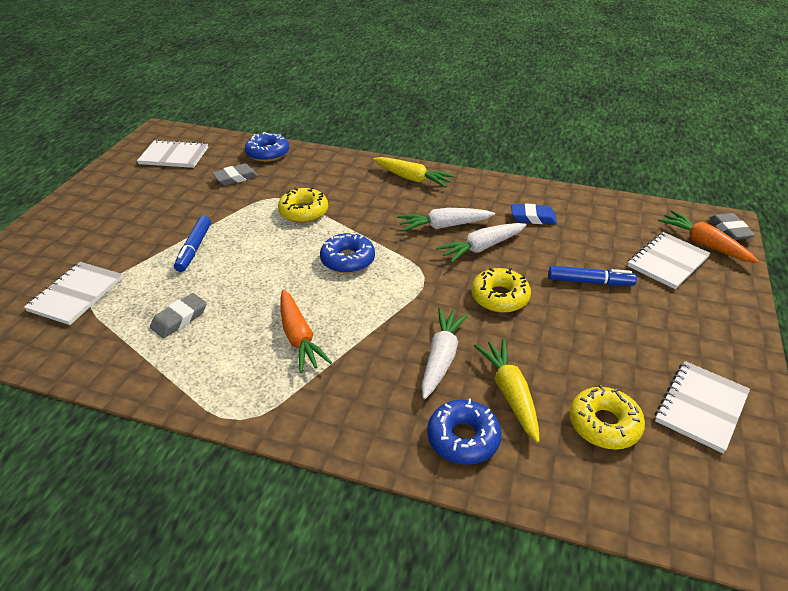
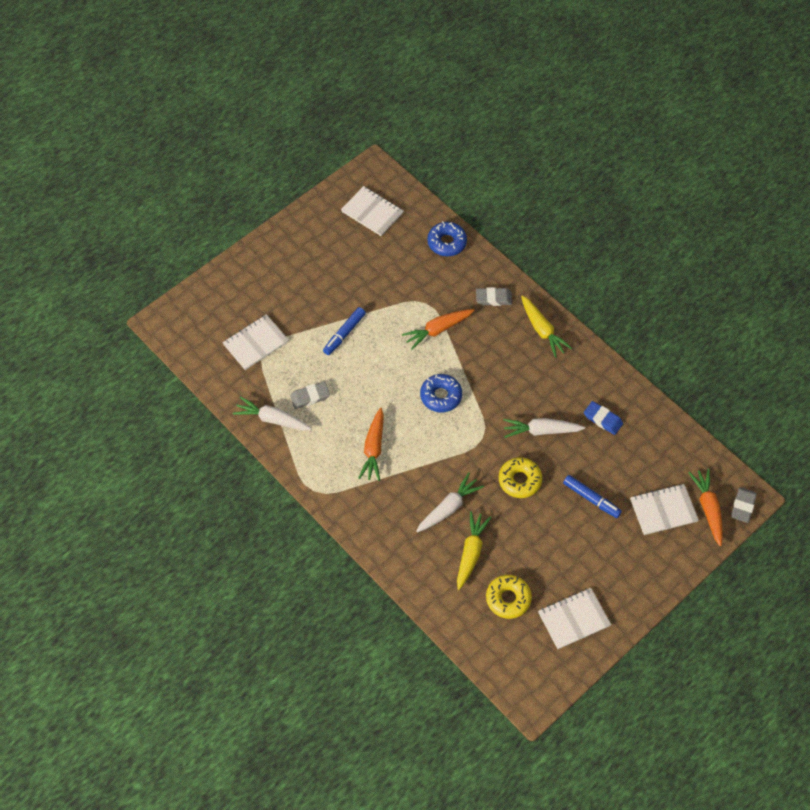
camera: 30 degrees right, 20 degrees up
(236, 178) = (407, 264): grey eraser -> grey eraser (493, 298)
(303, 212) = (437, 330): yellow donut -> orange carrot
(443, 226) = (529, 395): white carrot -> white carrot (272, 419)
(463, 438) = (424, 565): blue donut -> none

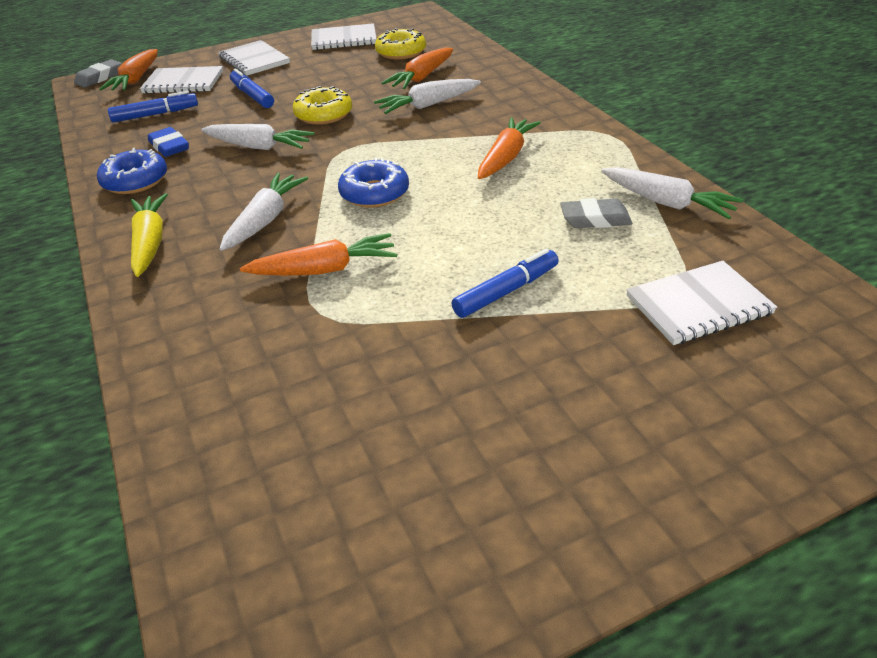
camera: 160 degrees left, 20 degrees down
(372, 212) = (331, 543): white notebook -> white notebook (254, 60)
(447, 242) = (195, 418): blue donut -> blue donut (135, 181)
(471, 552) = (421, 78): yellow carrot -> orange carrot
(491, 360) = (266, 219): none -> white carrot
(493, 298) = (188, 298): grey eraser -> none
(646, 458) = (155, 114): none -> blue marker

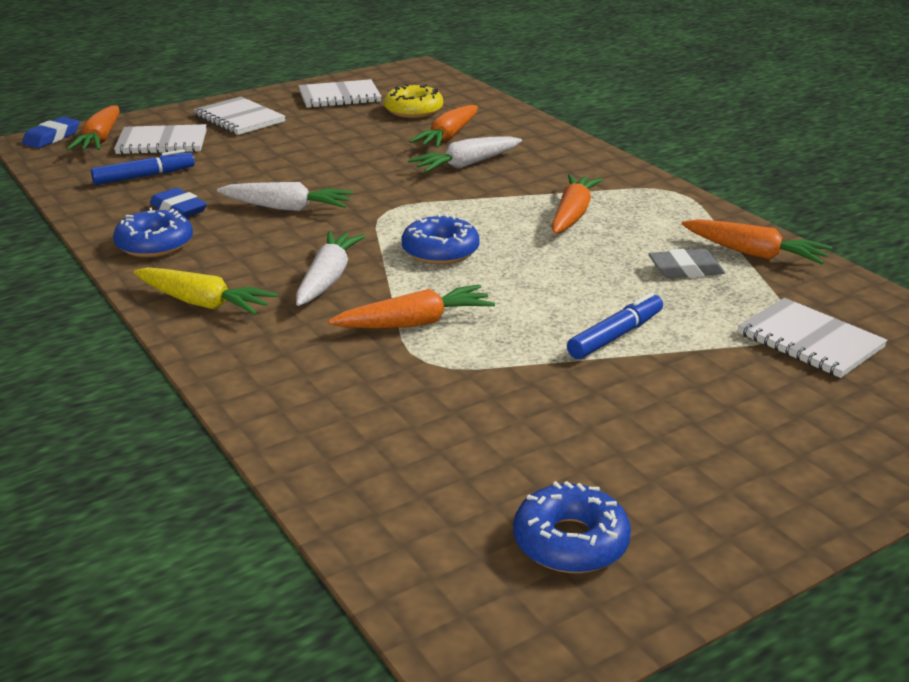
camera: 10 degrees left, 10 degrees down
(99, 78) = (52, 137): grey eraser -> blue eraser
(150, 242) = (204, 303): yellow carrot -> yellow carrot turned 135 degrees clockwise
(252, 95) = (254, 156): blue marker -> none
(324, 114) = (349, 175): yellow donut -> none
(384, 543) = (570, 542): none -> blue donut
(667, 203) = (754, 254): white carrot -> orange carrot
(698, 305) = (810, 341): white notebook -> white notebook turned 75 degrees clockwise

